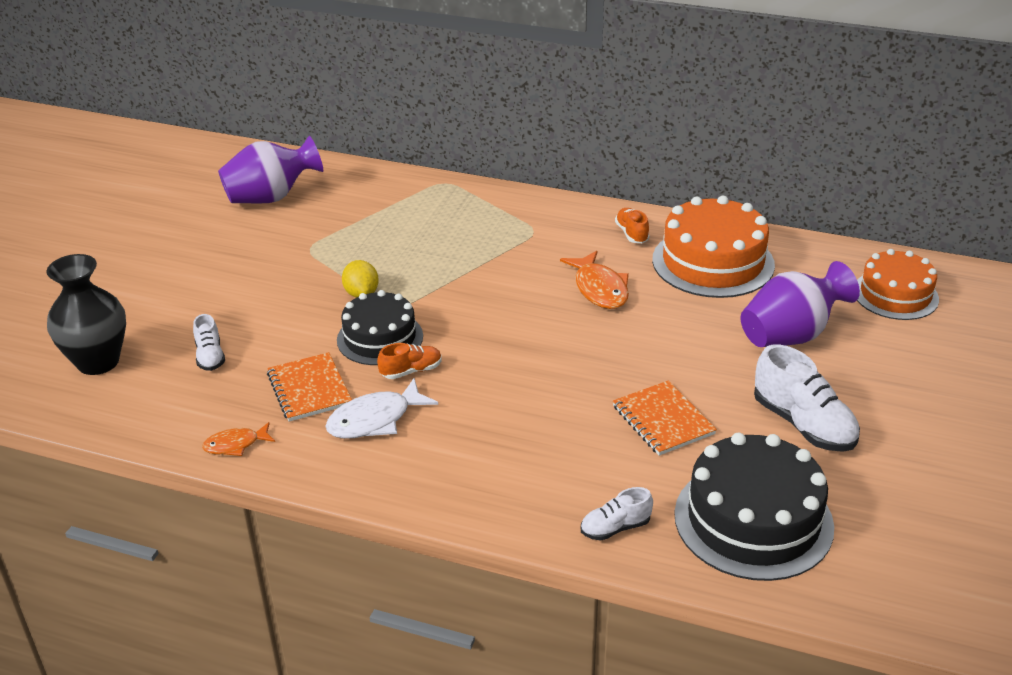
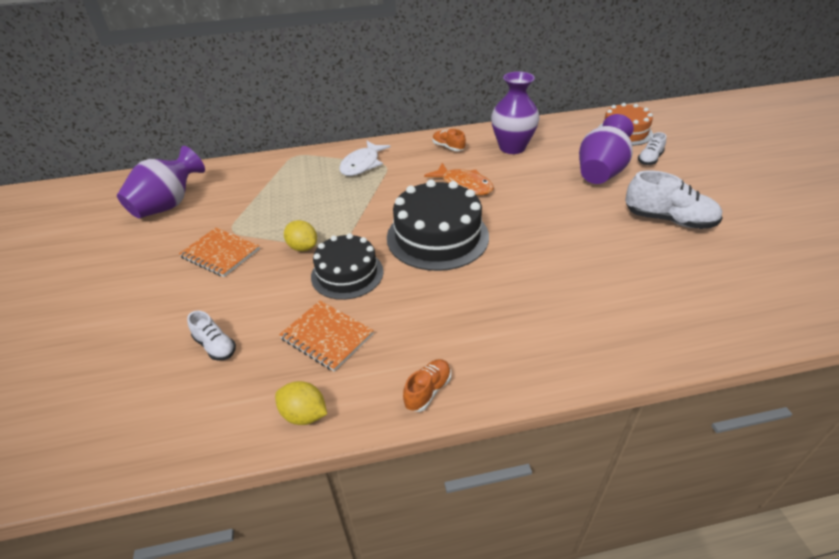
camera: 30 degrees left, 5 degrees up
(98, 362) = (105, 397): black vase -> none
(235, 445) = (304, 414): orange fish -> yellow lemon
(375, 420) = (402, 338): white fish -> white fish (362, 164)
(411, 371) = (394, 288): orange shoe -> orange shoe (428, 391)
(615, 528) = (649, 339): white shoe -> white shoe (649, 159)
(663, 420) = (592, 251): orange notebook -> orange notebook (220, 253)
(713, 262) = (512, 147): orange cake -> purple vase
(753, 520) = (716, 292): black cake -> black cake (437, 236)

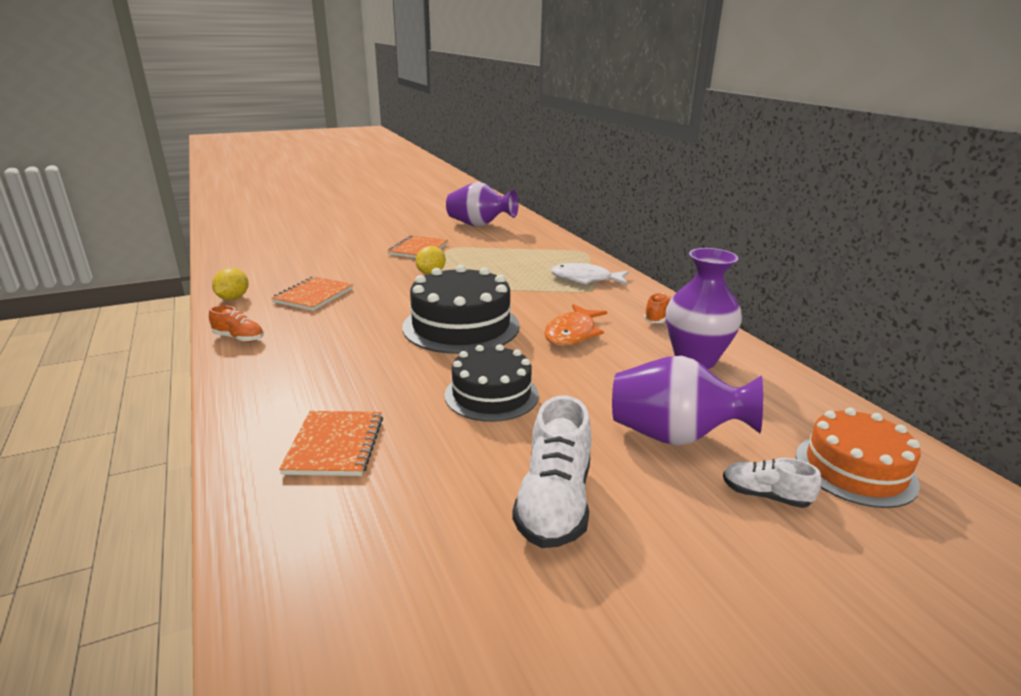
camera: 75 degrees right, 15 degrees down
(215, 346) = (311, 264): white shoe -> none
(347, 274) = (395, 293): black cake -> black cake (491, 395)
(624, 307) = (335, 445): none -> orange notebook

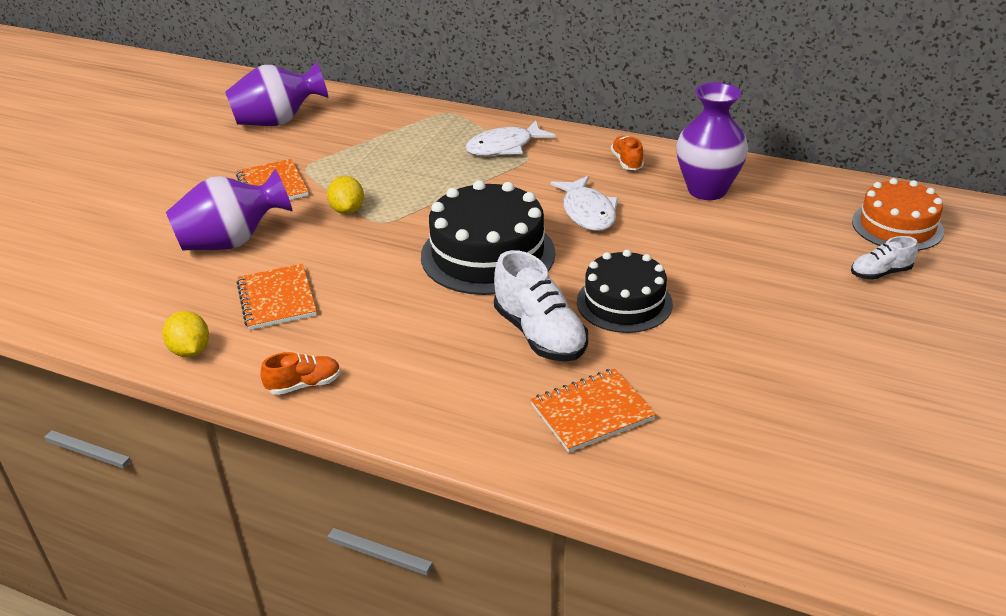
camera: 40 degrees left, 10 degrees up
(335, 445) = (592, 412): orange notebook -> orange notebook turned 75 degrees counterclockwise
(554, 503) = (790, 353): white shoe -> white shoe (540, 334)
(572, 333) = (587, 212): orange fish -> white fish
(673, 436) = (783, 262): purple vase -> purple vase (232, 242)

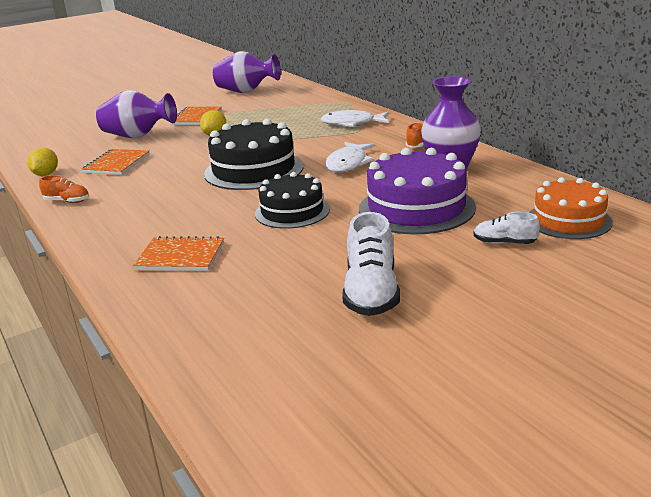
camera: 35 degrees right, 10 degrees down
(540, 334) = (217, 213): white shoe -> white shoe (371, 293)
(745, 255) = (416, 208): none -> purple cake

